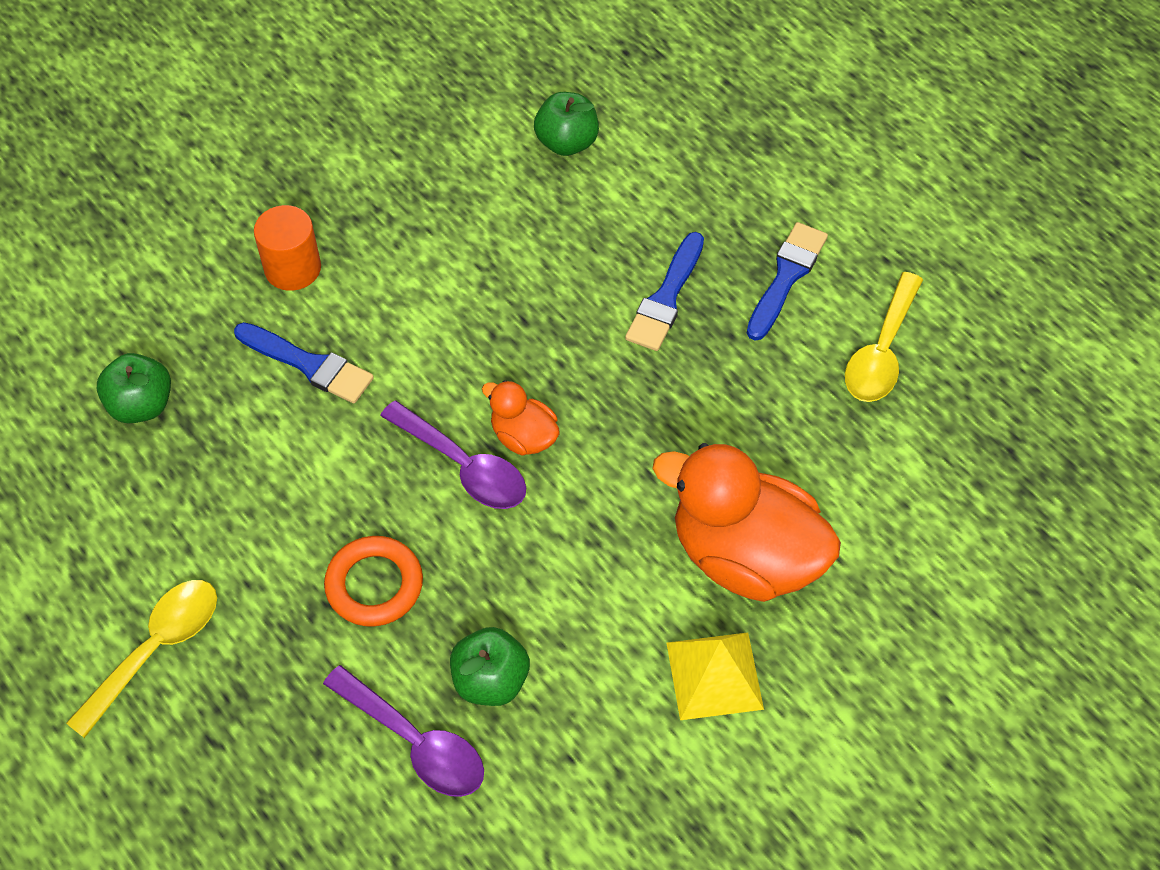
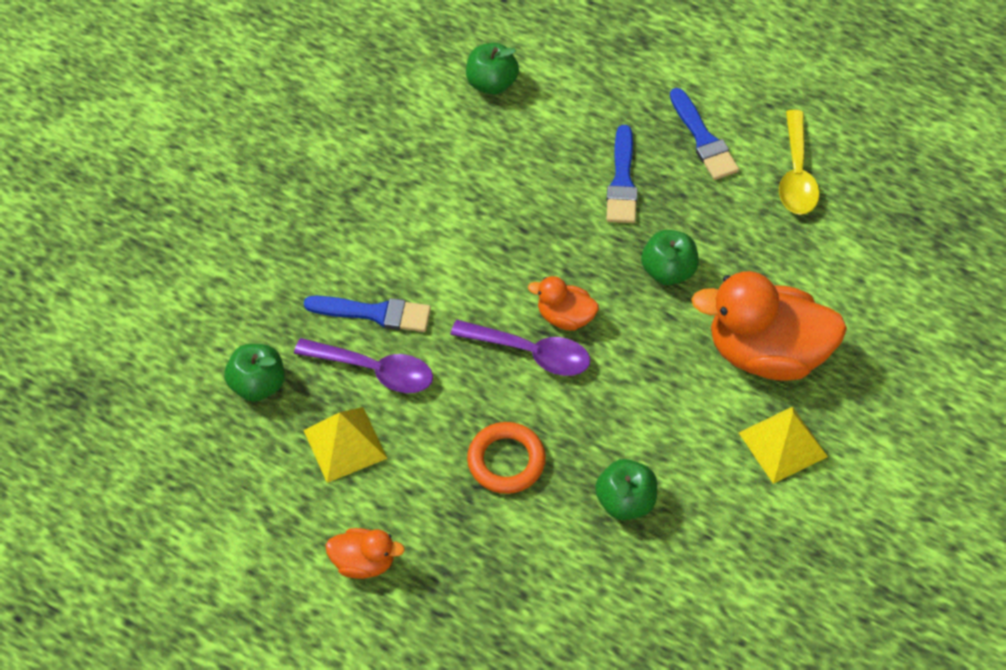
camera: 20 degrees left, 0 degrees up
(156, 649) = (364, 562): yellow spoon -> orange duck
(203, 504) = (345, 444): none -> yellow pyramid
(293, 268) = (325, 243): orange cylinder -> none
(415, 742) = (591, 563): purple spoon -> purple spoon (374, 370)
(671, 420) = (668, 271): none -> green apple
(786, 277) = (703, 139): blue brush -> blue brush turned 150 degrees clockwise

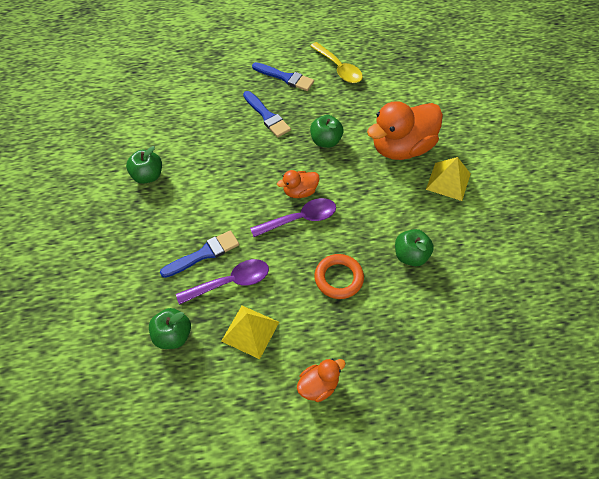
camera: 40 degrees left, 0 degrees up
(491, 83) = (163, 111): green apple -> green apple (148, 176)

